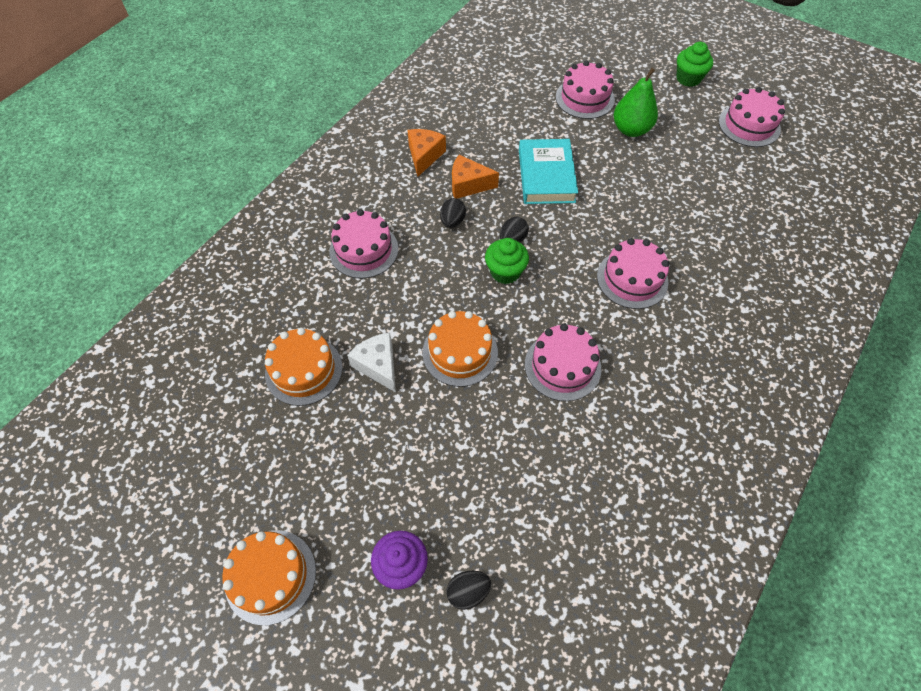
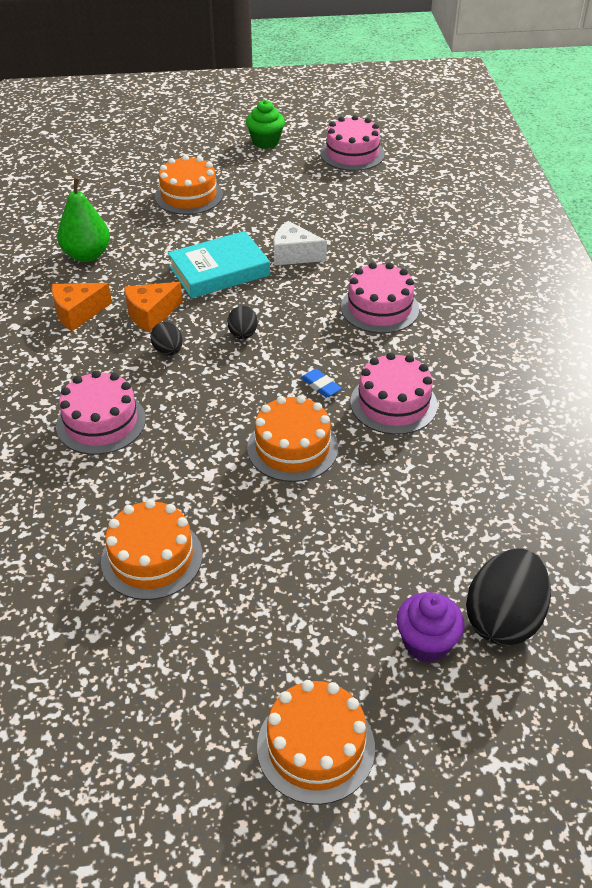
camera: 40 degrees left, 15 degrees down
(378, 365) = (225, 506): white cheese -> white cheese (294, 255)
(424, 156) = (78, 313): orange cheese -> orange cheese turned 90 degrees counterclockwise
(468, 591) = (503, 619): black egg -> black egg, size x1.95
(505, 272) = (264, 363): green cupcake -> none
(525, 316) = (321, 386): none -> blue eraser
(546, 176) = (219, 271): turquoise book -> turquoise book turned 75 degrees counterclockwise
(584, 98) = (188, 195): pink cake -> orange cake
(631, 130) = (257, 201): green pear -> green pear (87, 255)

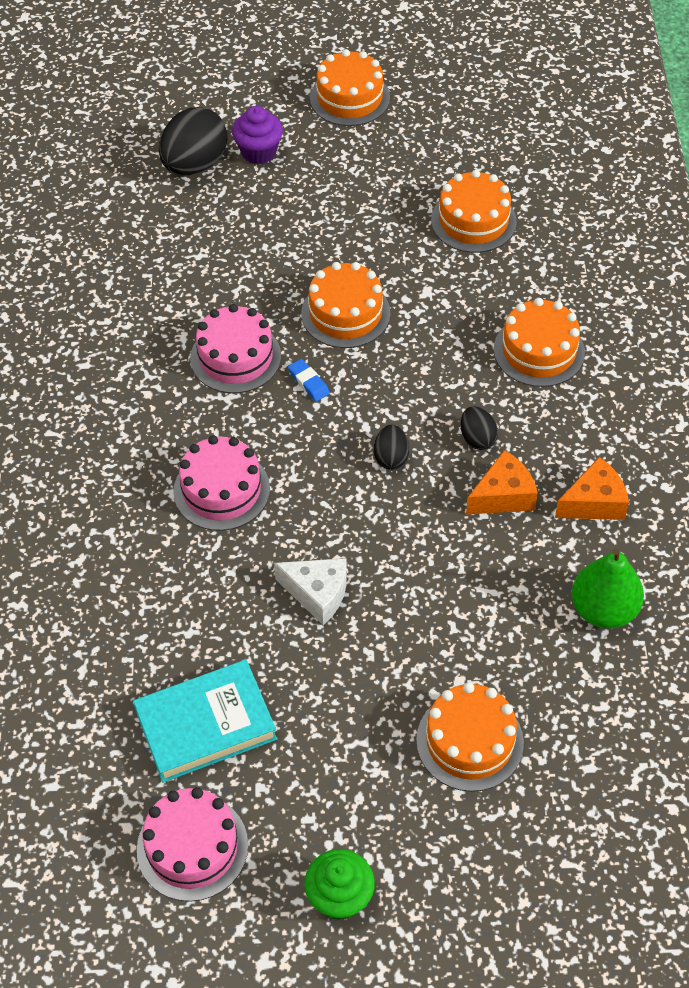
camera: 175 degrees left, 10 degrees up
(101, 422) = (539, 351): pink cake -> orange cake
(219, 271) = (420, 568): turquoise book -> turquoise book (206, 725)

